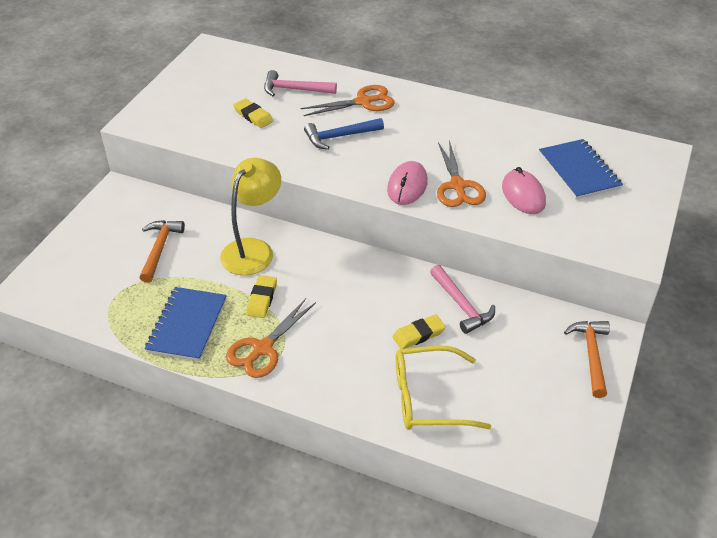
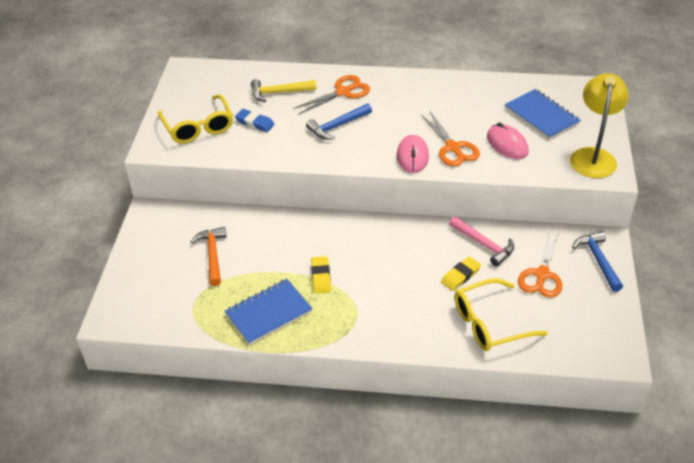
camera: 15 degrees left, 0 degrees up
(187, 325) = (269, 313): blue notebook -> blue notebook turned 60 degrees clockwise
(193, 109) = (198, 127): none -> yellow glasses
(253, 116) = (255, 123): yellow eraser -> blue eraser
(253, 249) = (294, 237): yellow lamp -> yellow lamp (593, 156)
(263, 348) = (341, 317): orange scissors -> orange scissors (542, 275)
(294, 89) = (278, 92): pink hammer -> yellow hammer
(591, 355) = (598, 260): orange hammer -> blue hammer

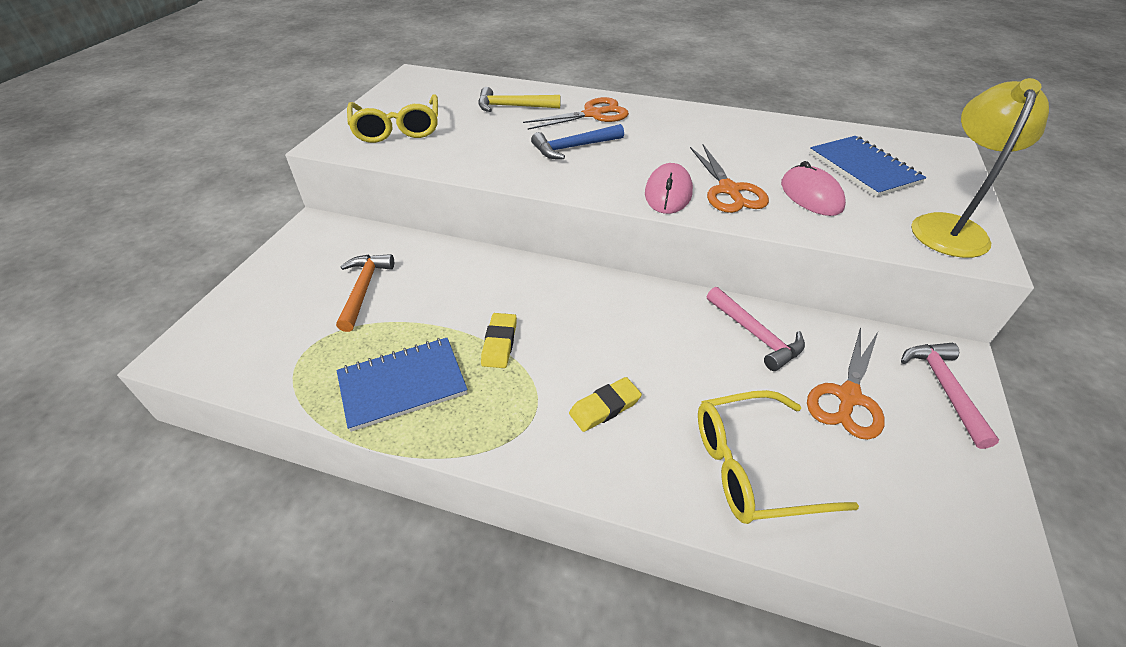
camera: 10 degrees right, 0 degrees up
(255, 123) = (469, 132): blue eraser -> none
(460, 276) = (713, 376): yellow eraser -> yellow eraser (605, 407)
(598, 260) = (944, 388): blue hammer -> pink hammer

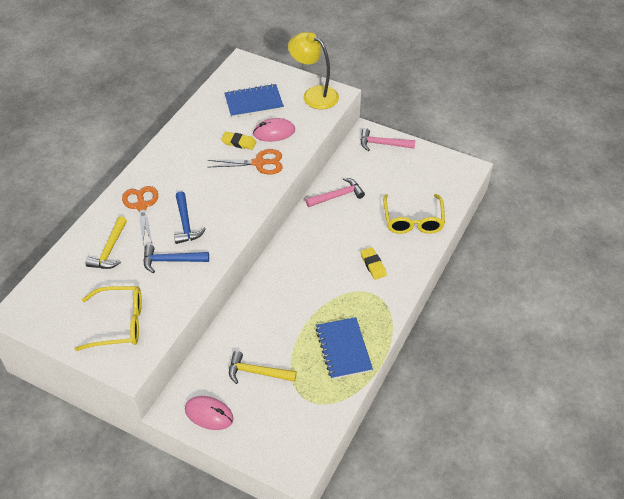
camera: 80 degrees left, 5 degrees up
(364, 289) = (257, 372): orange hammer -> yellow hammer
(499, 343) = (321, 303): yellow eraser -> yellow eraser (239, 142)
(504, 146) = (171, 260): none -> blue hammer
(668, 193) = (254, 189): pink mouse -> pink mouse (209, 414)
(848, 397) = (382, 177): orange scissors -> none

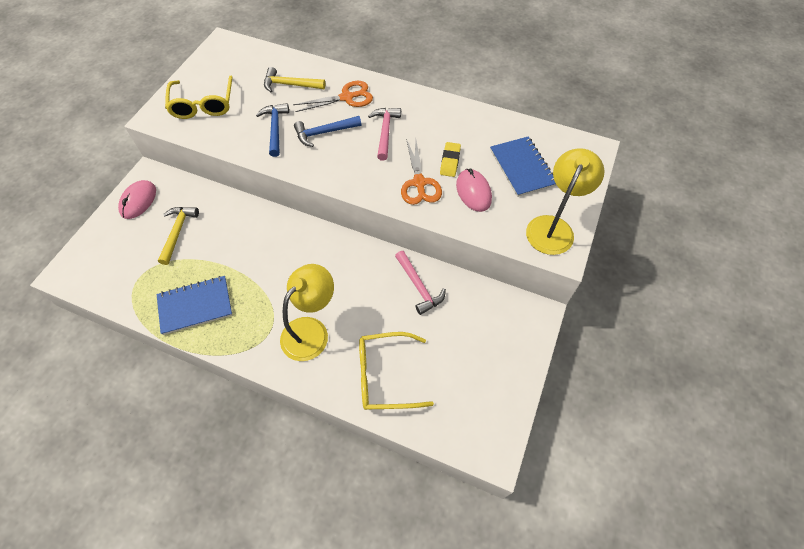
camera: 85 degrees right, 10 degrees up
(373, 265) = (311, 330): yellow eraser -> yellow lamp
(382, 144) = (520, 334): pink hammer -> pink hammer (385, 132)

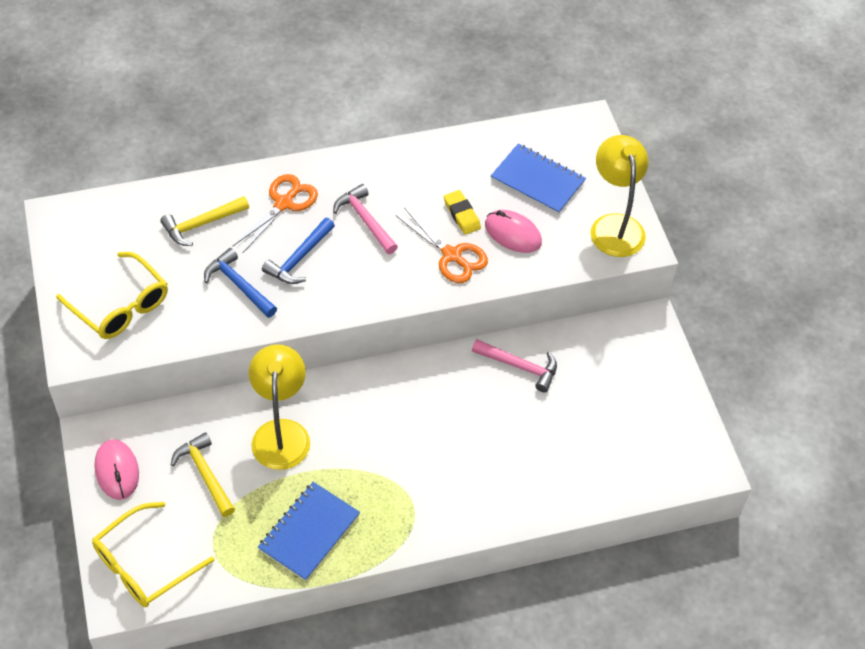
camera: 40 degrees left, 5 degrees down
(311, 330) = (454, 476): yellow lamp -> yellow lamp (281, 433)
(385, 375) = (562, 469): yellow glasses -> yellow glasses (144, 565)

